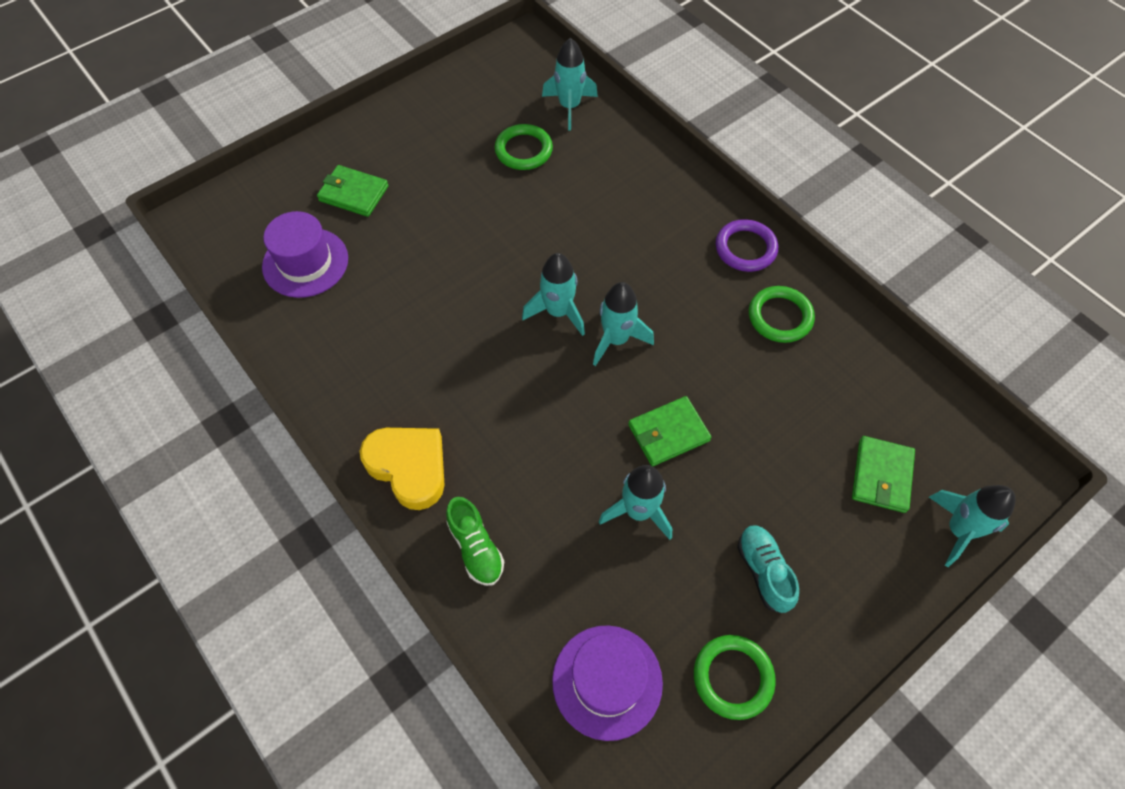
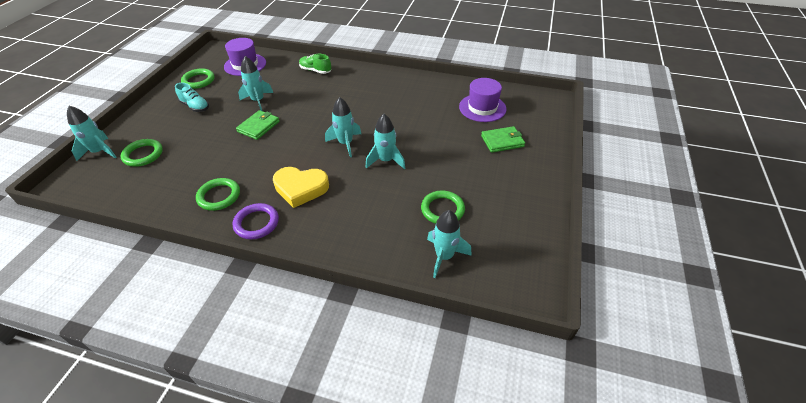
camera: 145 degrees right, 15 degrees down
(409, 467) = (360, 76): yellow heart -> yellow heart (301, 188)
(616, 339) = (307, 146): turquoise rocket -> turquoise rocket (386, 160)
(881, 476) = (143, 155): green wallet -> green ring

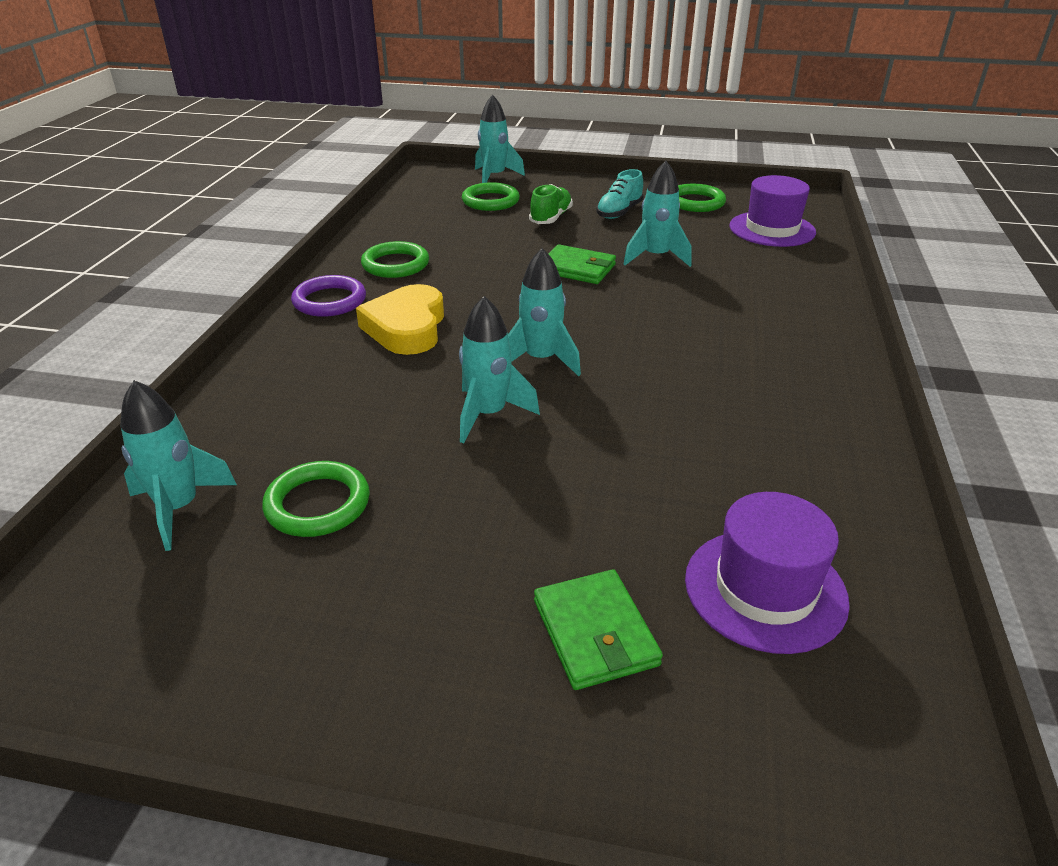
camera: 85 degrees right, 10 degrees down
(315, 70) = (798, 299): green shoe -> green shoe (551, 218)

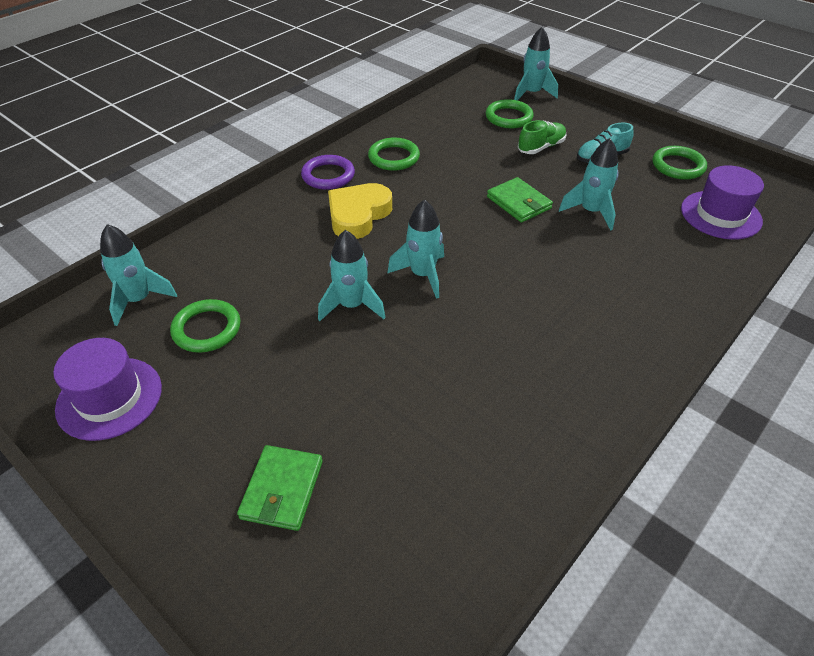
camera: 30 degrees right, 10 degrees up
(765, 589) = (409, 516): purple hat -> purple hat (109, 398)

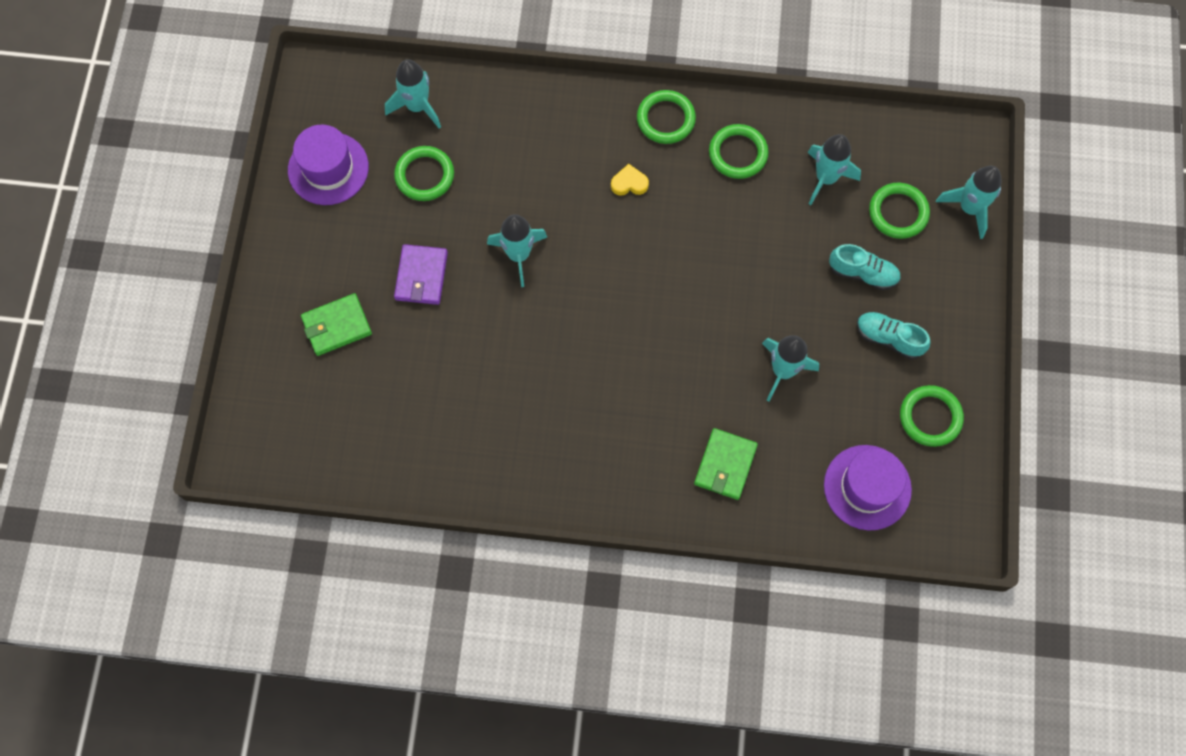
camera: 55 degrees right, 25 degrees up
(301, 384) = (421, 276): none -> purple wallet
(328, 175) = (665, 119): purple ring -> green ring
(358, 215) = (629, 183): yellow heart -> yellow heart, size x0.48
(422, 275) = (591, 283): turquoise rocket -> turquoise rocket (826, 178)
(518, 203) = (749, 302): green wallet -> green wallet (725, 465)
(541, 147) = (862, 273): green shoe -> turquoise shoe

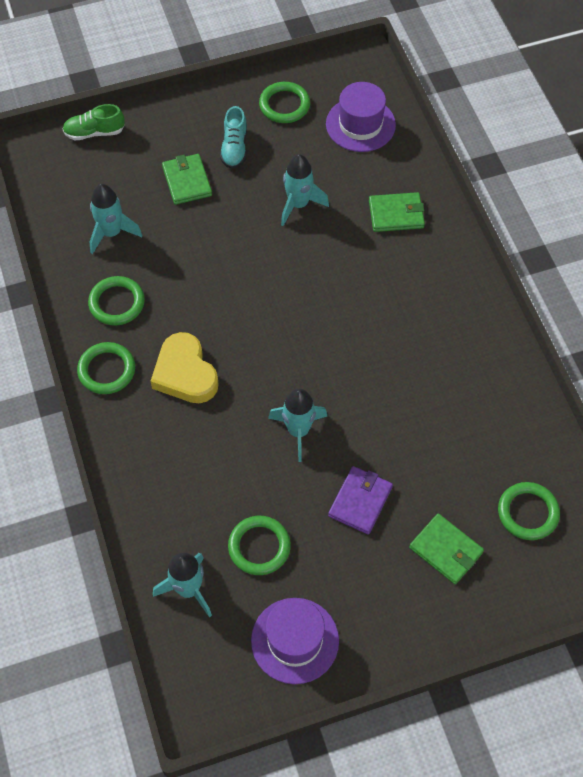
camera: 115 degrees left, 10 degrees down
(421, 276) = (360, 501): purple wallet -> purple wallet turned 45 degrees counterclockwise
(629, 183) = (185, 373): yellow heart -> yellow heart, size x2.08
(862, 273) = (187, 181): turquoise shoe -> green wallet
(898, 212) = (120, 175): green ring -> green ring (528, 513)
(969, 208) = (94, 132): turquoise rocket -> green shoe

